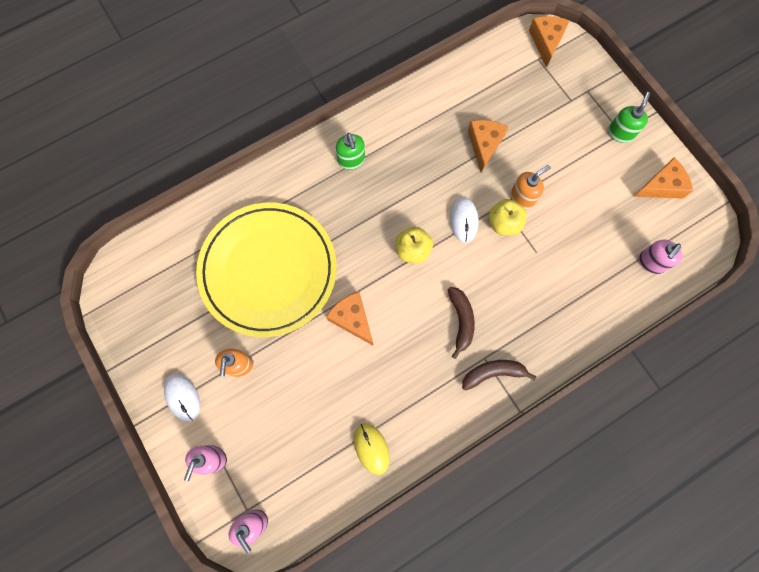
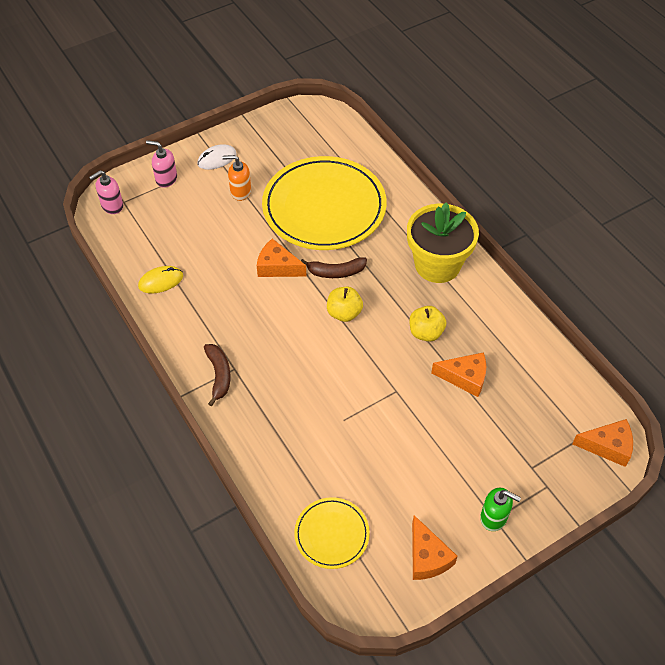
camera: 90 degrees right, 20 degrees down
(351, 160) = (437, 265): green soap dispenser -> yellow flower pot
(352, 319) = (277, 267): orange cheese -> orange cheese turned 120 degrees counterclockwise
(461, 321) = (272, 350): brown banana -> brown banana (336, 272)
(464, 220) = (377, 356): white mouse -> none
(504, 223) = (374, 391): yellow apple -> yellow apple (426, 332)
(522, 197) = (405, 410): orange soap dispenser -> none
(651, 262) = (332, 534): pink soap dispenser -> yellow plate

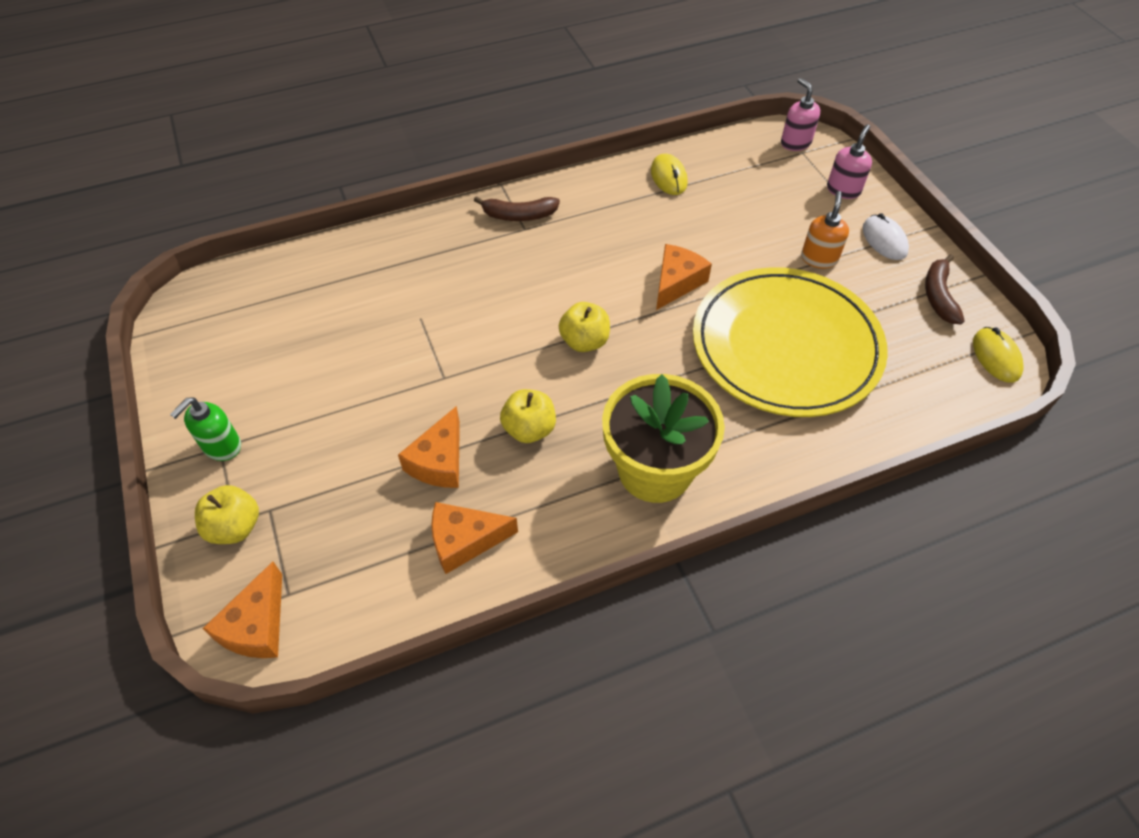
camera: 100 degrees right, 0 degrees up
(311, 114) = (996, 357): none -> yellow mouse
(332, 534) = (279, 287): yellow plate -> none
(336, 272) = (658, 343): brown banana -> brown banana (938, 296)
(427, 557) = (208, 367): orange cheese -> orange cheese (465, 541)
(551, 484) = (235, 527): none -> yellow apple

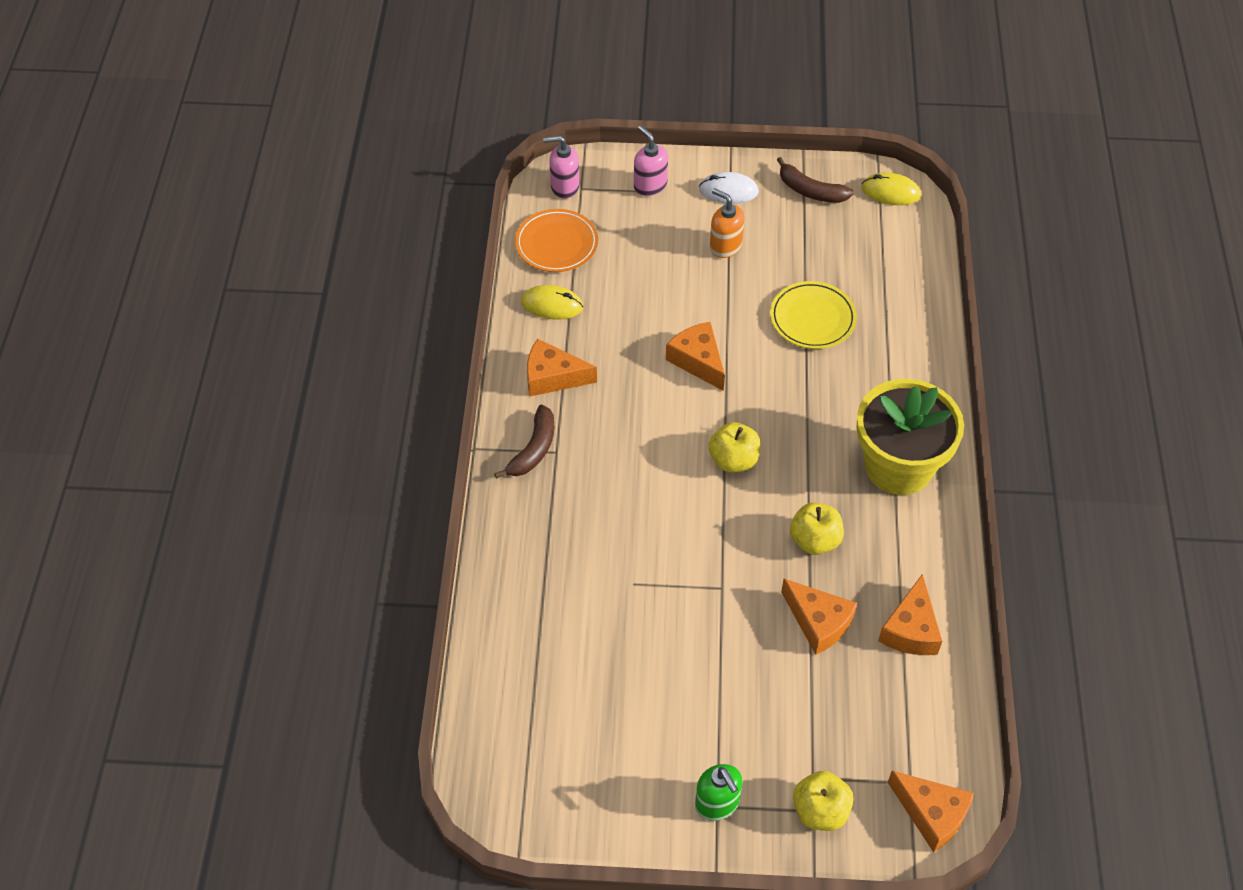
camera: 65 degrees left, 0 degrees up
(597, 202) = (552, 377): none -> orange cheese
(732, 158) = (556, 244): none -> orange plate
(786, 346) = (812, 318): yellow plate -> yellow plate, size x0.48

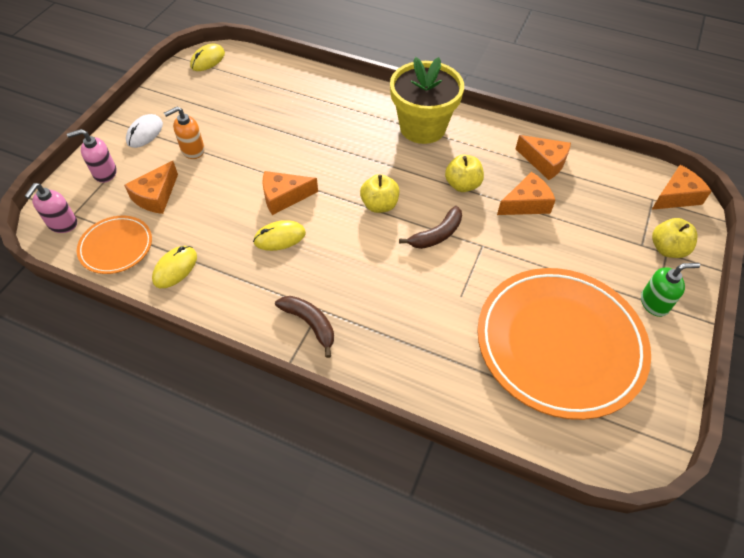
camera: 70 degrees left, 0 degrees up
(552, 377) = (246, 289): orange cheese -> orange cheese (156, 196)
(609, 702) = (559, 344): none -> orange plate
(636, 379) = (279, 237): none -> yellow mouse
(810, 191) = (178, 94): brown banana -> brown banana (436, 235)
(812, 318) = (284, 128): yellow plate -> none

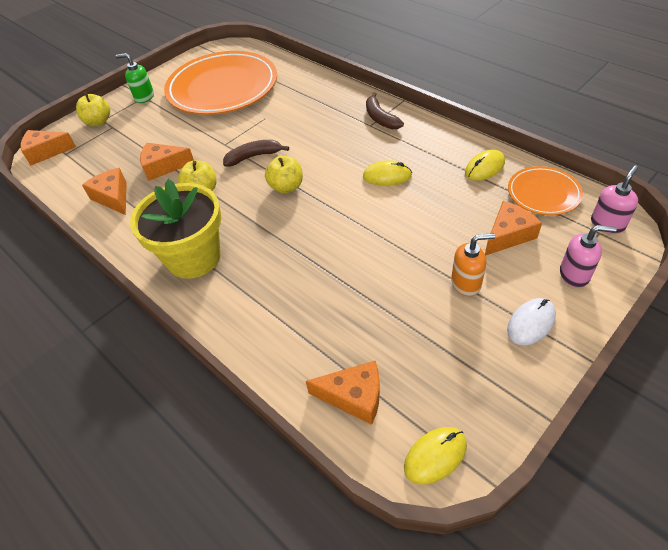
camera: 155 degrees left, 5 degrees down
(284, 197) = (373, 210): orange cheese -> orange cheese (354, 396)

